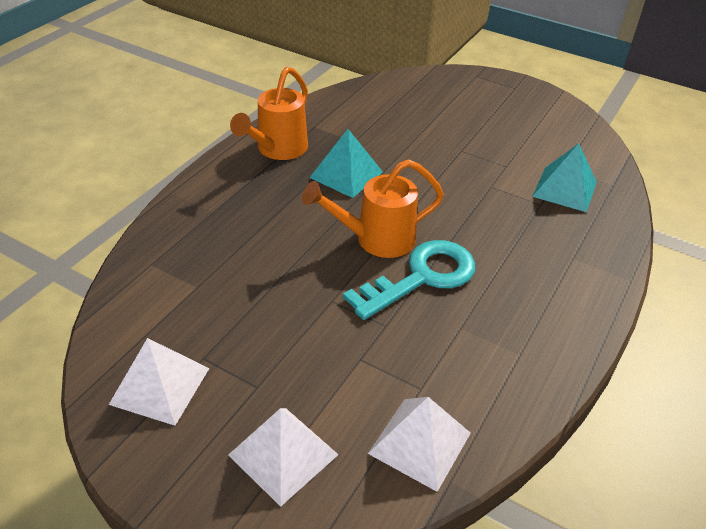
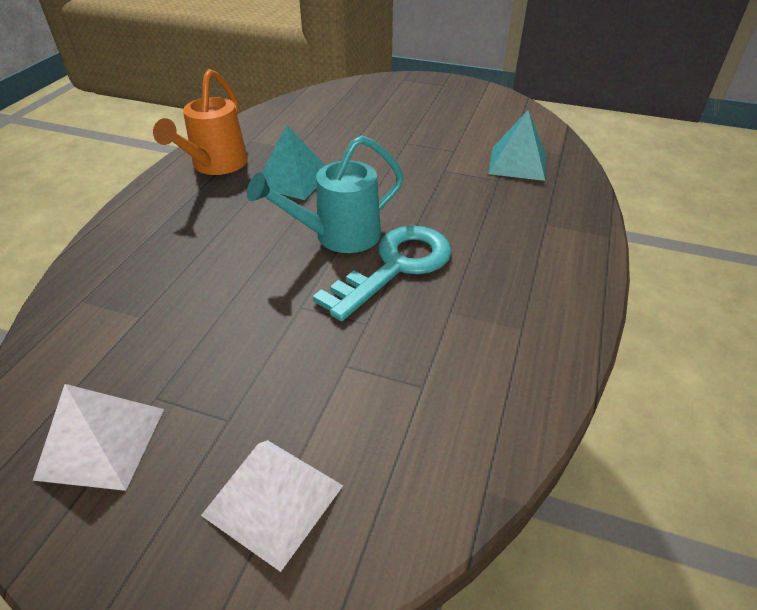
camera: 10 degrees left, 0 degrees up
(376, 239) = (338, 236): orange watering can -> turquoise watering can
(420, 443) = (438, 450): white pyramid -> none

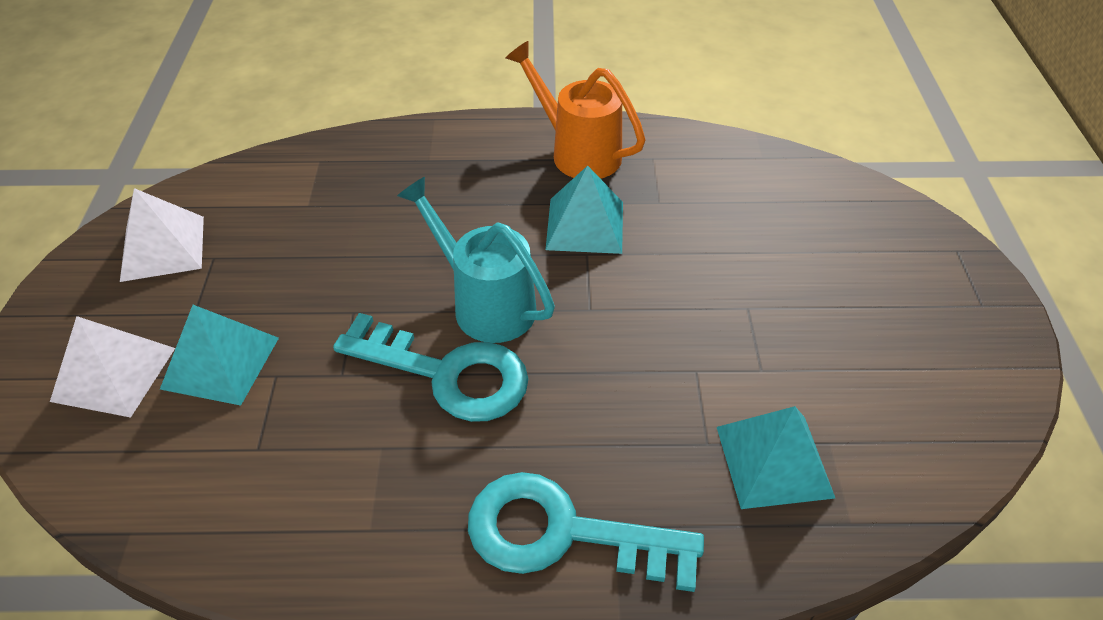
camera: 70 degrees right, 5 degrees up
(216, 165) = (578, 152): orange watering can -> orange watering can turned 45 degrees clockwise
(309, 403) = (220, 363): none -> turquoise pyramid
(546, 242) = (564, 533): none -> turquoise key

